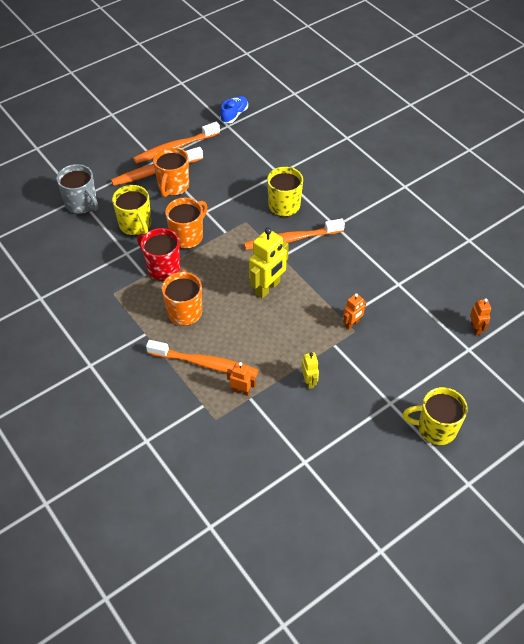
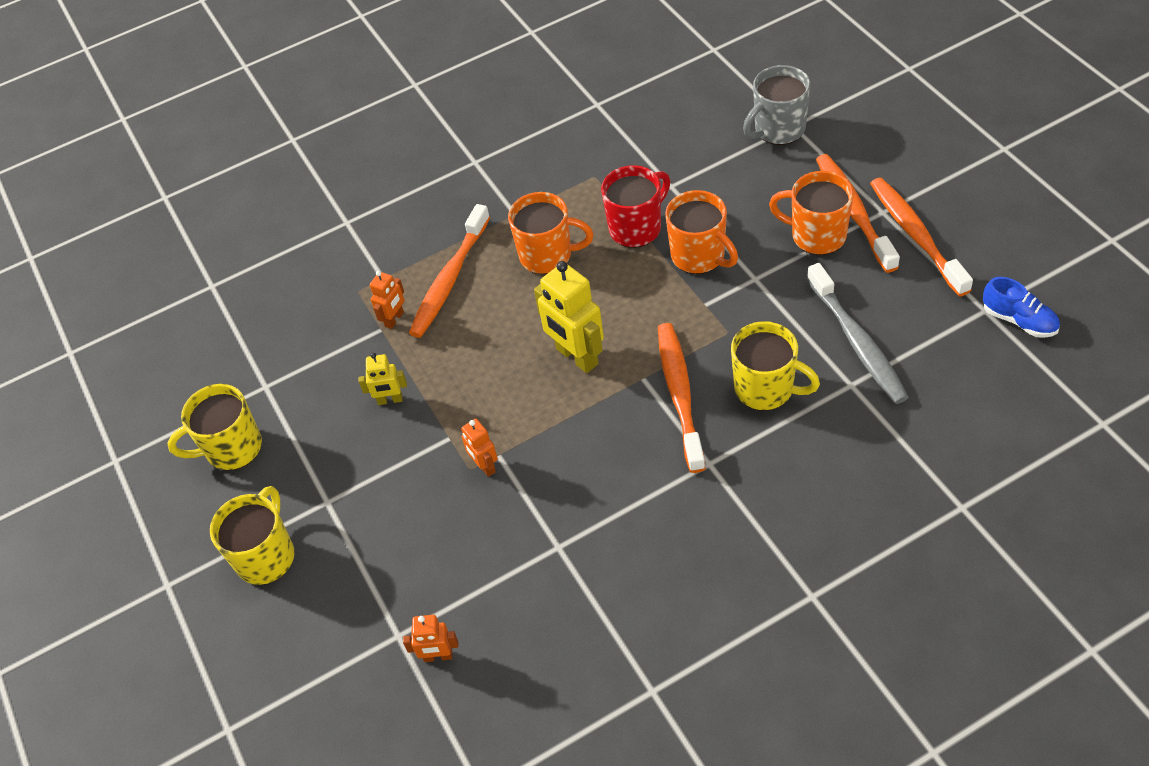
camera: 105 degrees right, 0 degrees up
(136, 225) = (728, 193): yellow mug -> yellow mug (232, 448)
(250, 170) = (857, 342): none -> grey toothbrush

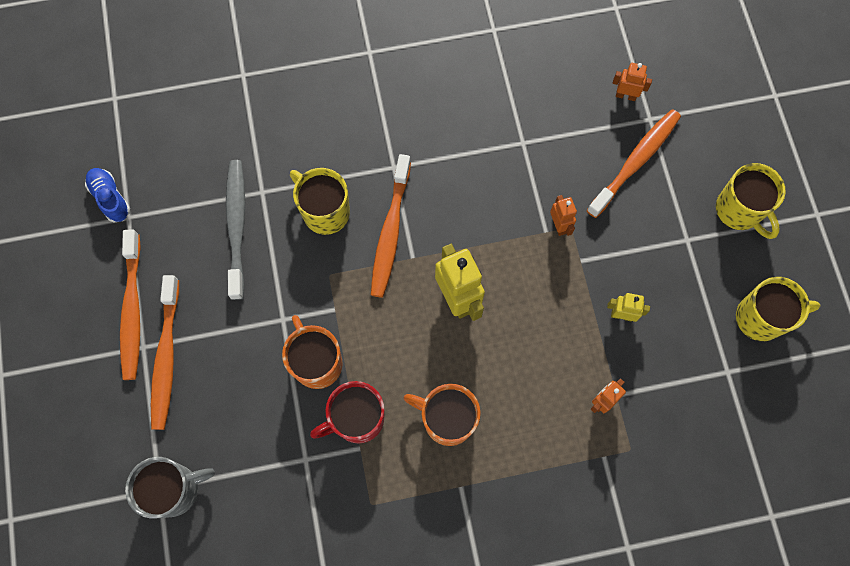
camera: 170 degrees left, 20 degrees up
(266, 556) = (739, 211): yellow mug -> yellow mug turned 60 degrees counterclockwise
(450, 279) = (542, 428): orange toothbrush -> orange toothbrush (635, 162)
(816, 235) = (210, 344): orange mug -> none

